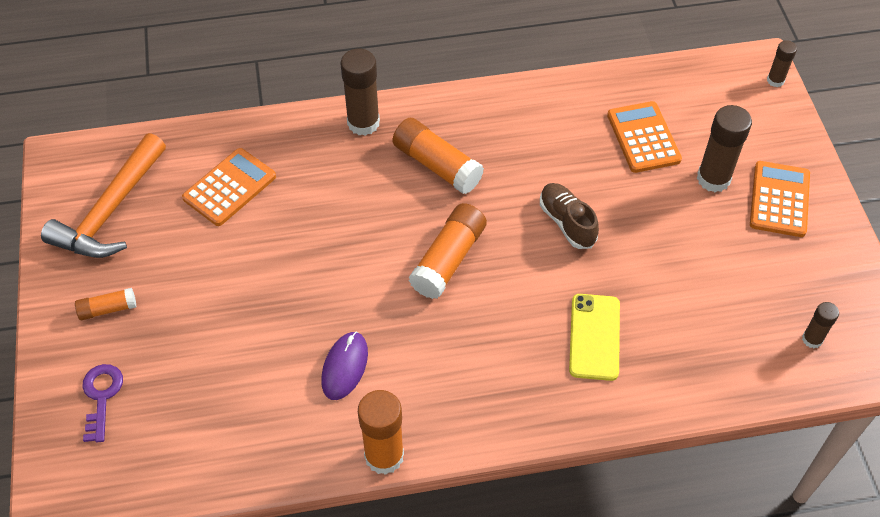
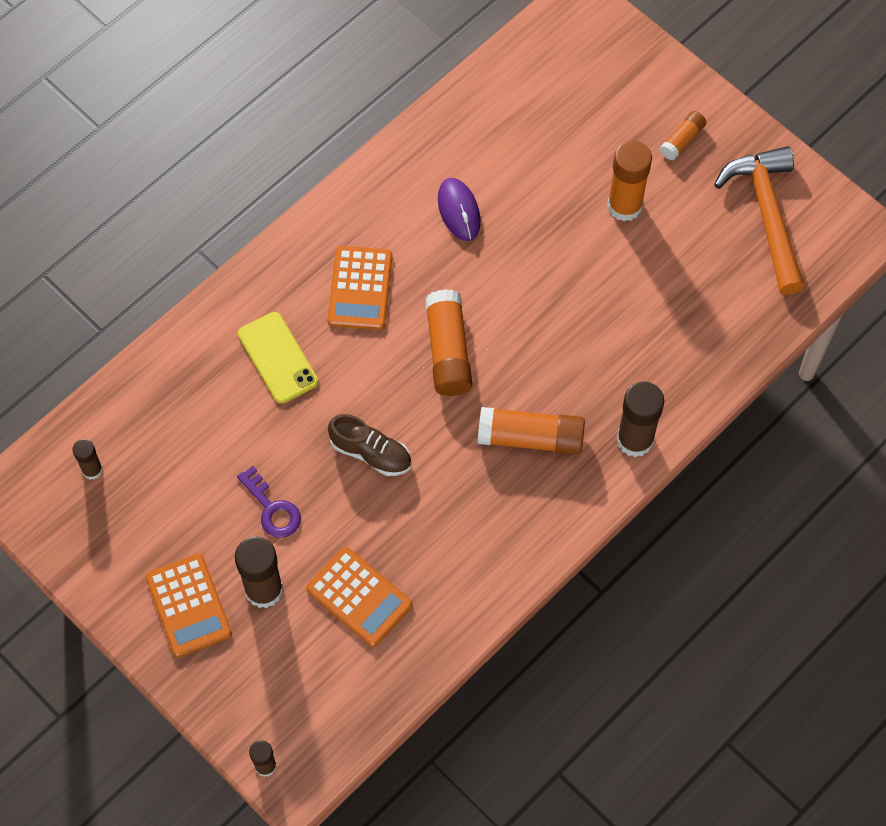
camera: 145 degrees right, 10 degrees up
(101, 397) = (618, 80): purple key -> purple key (272, 508)
(229, 187) = (691, 298): orange calculator -> orange calculator (360, 288)
(384, 456) = (376, 166): orange glue stick -> orange glue stick (624, 206)

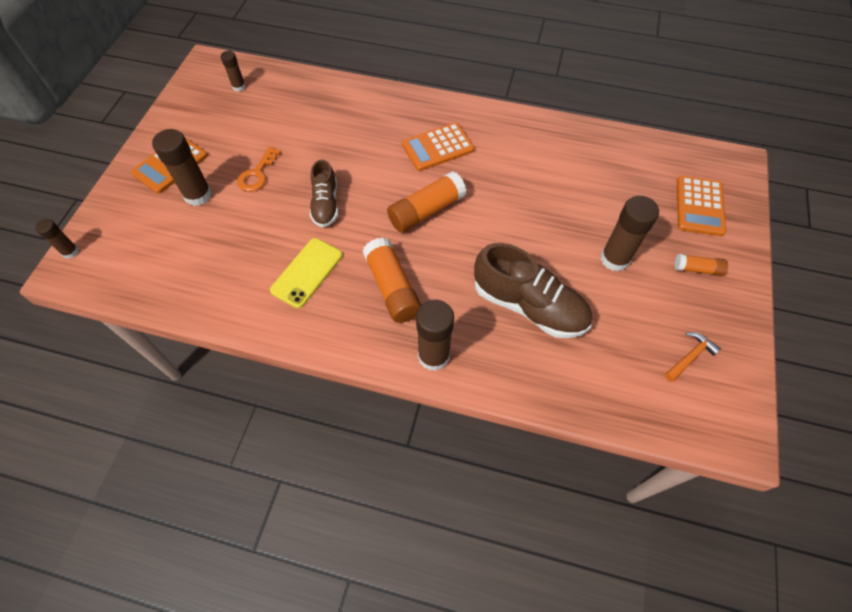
camera: 60 degrees right, 5 degrees down
(272, 508) = (257, 174): purple key -> orange key
(277, 358) = (362, 131): yellow phone -> yellow phone (307, 272)
(359, 597) = (216, 246): orange calculator -> orange calculator (699, 206)
(459, 211) = (531, 170): purple mouse -> none
(624, 206) = (614, 259): orange glue stick -> brown glue stick
(631, 320) = (529, 306): none -> brown shoe
(767, 215) = (690, 357): orange hammer -> orange hammer, size x0.45

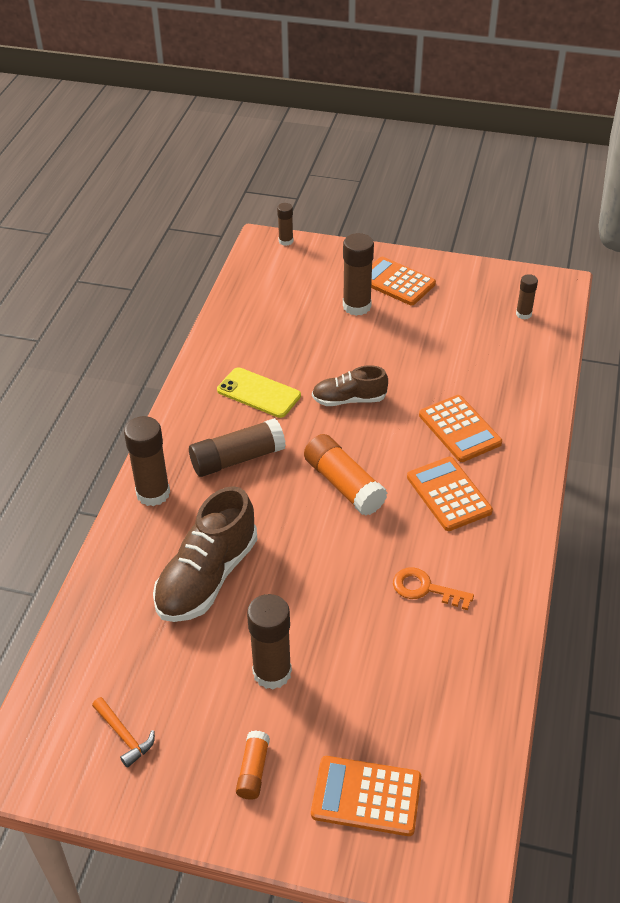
camera: 90 degrees right, 15 degrees down
(257, 174) = (389, 344): orange key -> orange key (425, 589)
(369, 136) = (459, 429): none -> orange calculator
(392, 287) = (237, 459): orange glue stick -> brown glue stick

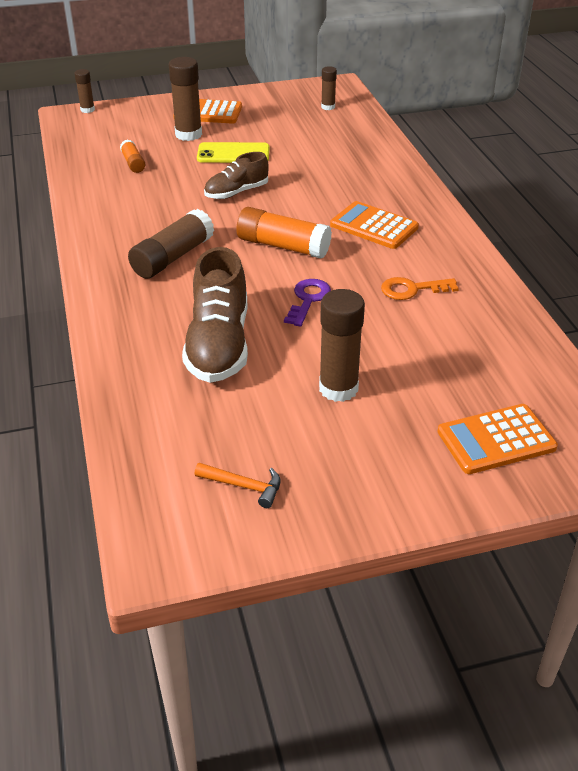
camera: 30 degrees left, 5 degrees down
(153, 493) = (113, 304): brown glue stick -> none
(253, 770) = (386, 462): orange glue stick -> orange glue stick (133, 163)
(259, 393) = (152, 209): yellow phone -> yellow phone (233, 153)
(319, 559) = (308, 300): none -> purple key
(459, 429) = (344, 185): orange calculator -> none

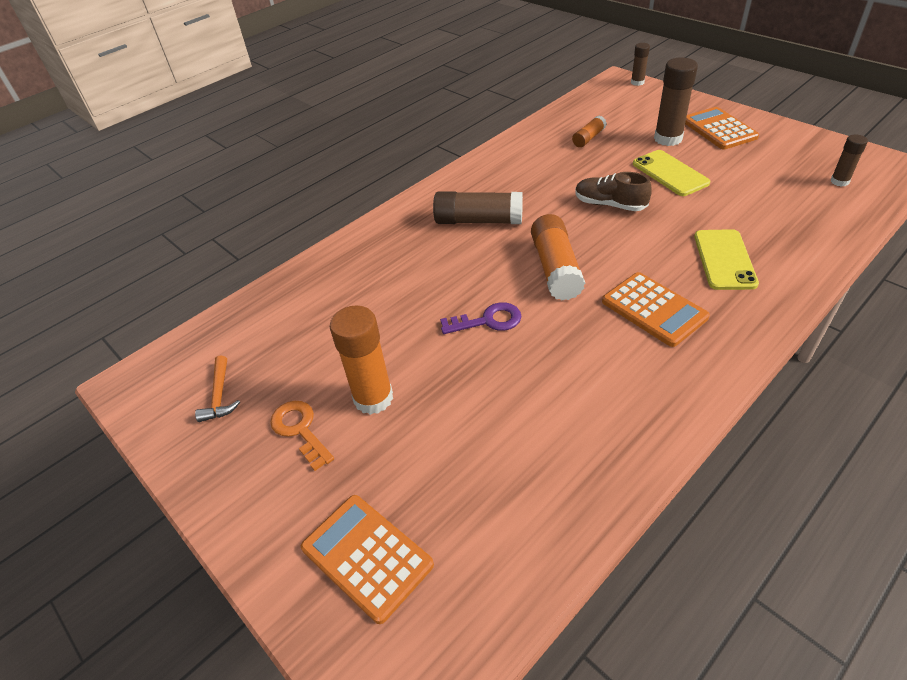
camera: 65 degrees right, 5 degrees up
(219, 345) = (383, 300): brown shoe -> none
(338, 388) = (373, 398): brown glue stick -> orange glue stick
(355, 179) = (724, 259): none -> yellow phone
(374, 226) = (654, 309): orange calculator -> orange calculator turned 135 degrees clockwise
(412, 289) = (570, 384): orange key -> orange key (300, 430)

